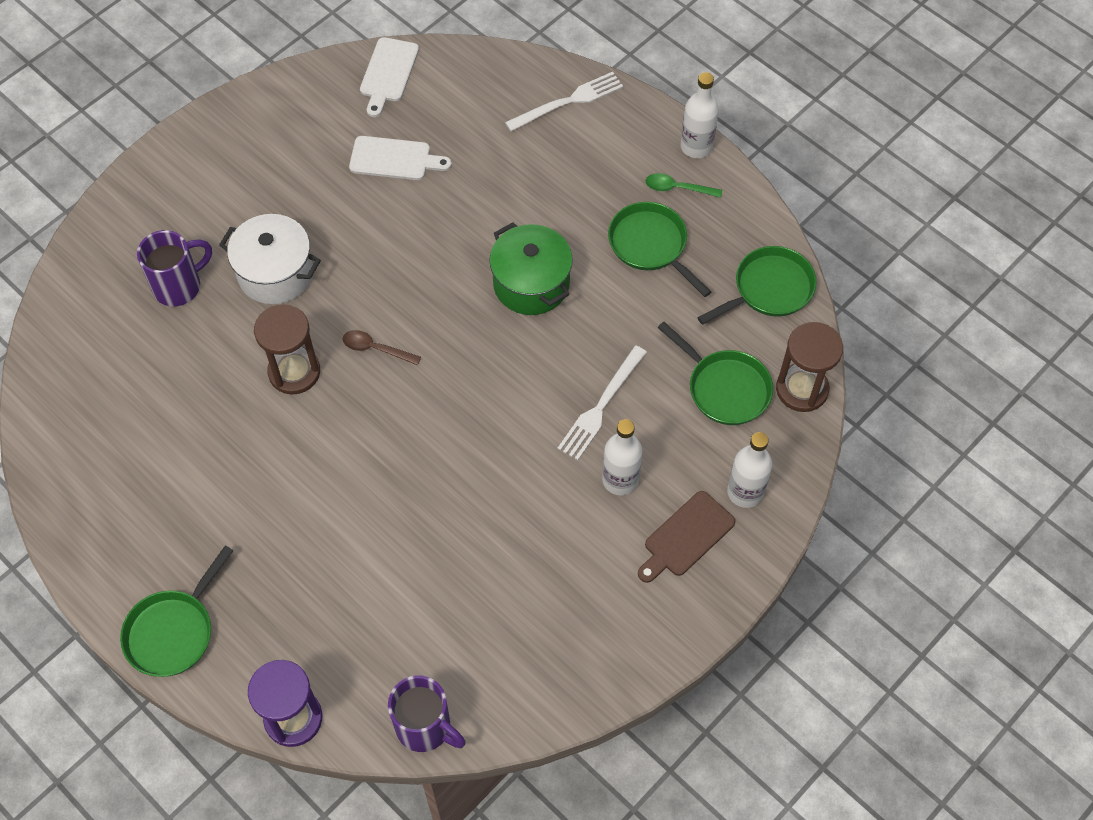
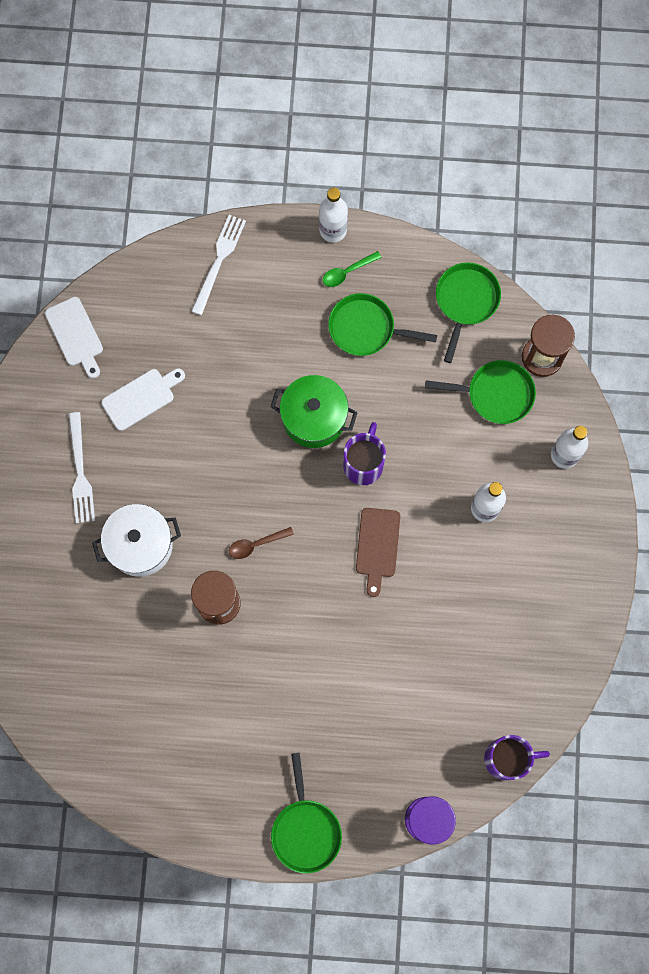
camera: 40 degrees left, 15 degrees up
(179, 286) = (85, 606): purple mug -> purple mug (363, 464)
(601, 405) = (431, 467): white fork -> white fork (80, 471)
(686, 537) = (554, 513): brown cutting board -> brown cutting board (377, 546)

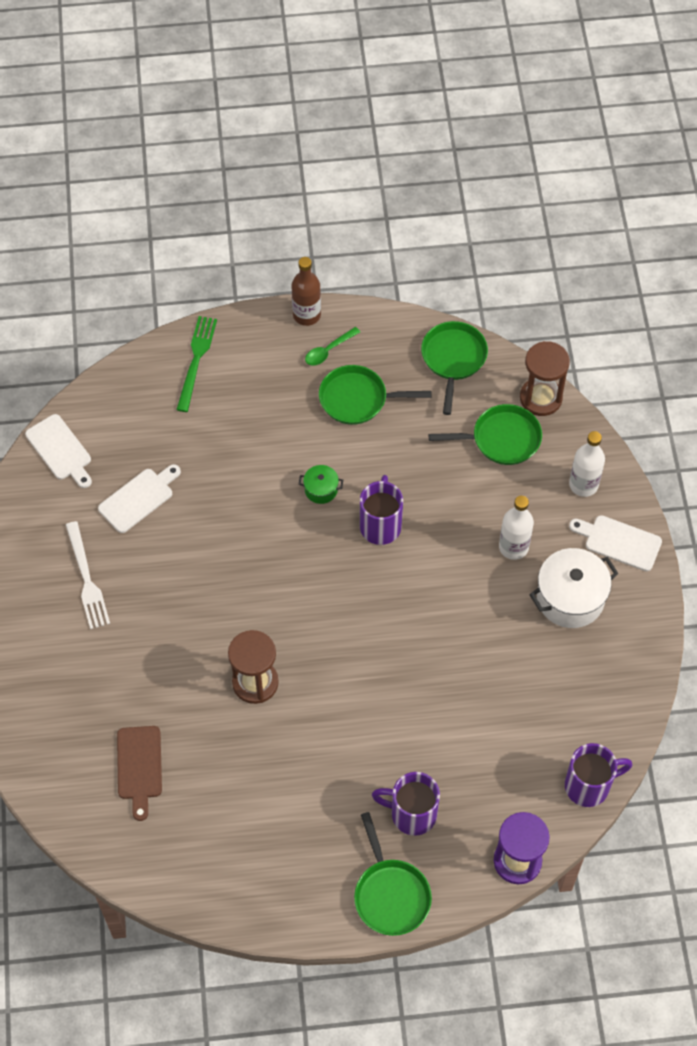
camera: 10 degrees left, 15 degrees down
(140, 545) = (162, 639): white pot -> white pot (570, 598)
(219, 261) = (196, 360): white fork -> green fork
(256, 544) = (284, 619): brown spoon -> none
(314, 418) = (321, 490): green pot -> green pot, size x0.50
(333, 230) = (306, 315): white bottle -> brown bottle
(339, 756) = (411, 814): none -> purple mug
(377, 546) = (410, 601): brown cutting board -> brown cutting board (139, 767)
(586, 520) = (619, 542): none -> white cutting board

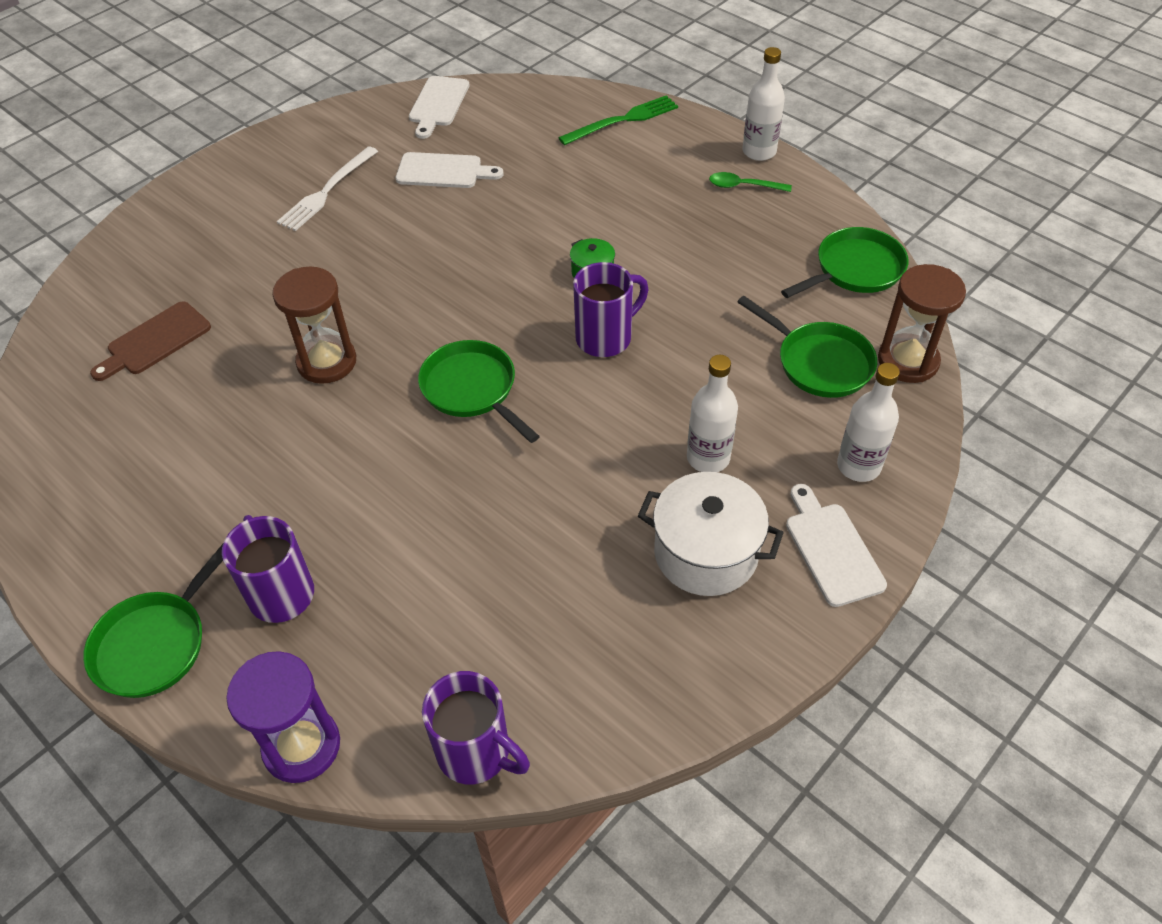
camera: 50 degrees right, 10 degrees down
(306, 315) = (759, 152): brown bottle -> white bottle
(358, 399) = (720, 235): green pan -> green pan (472, 390)

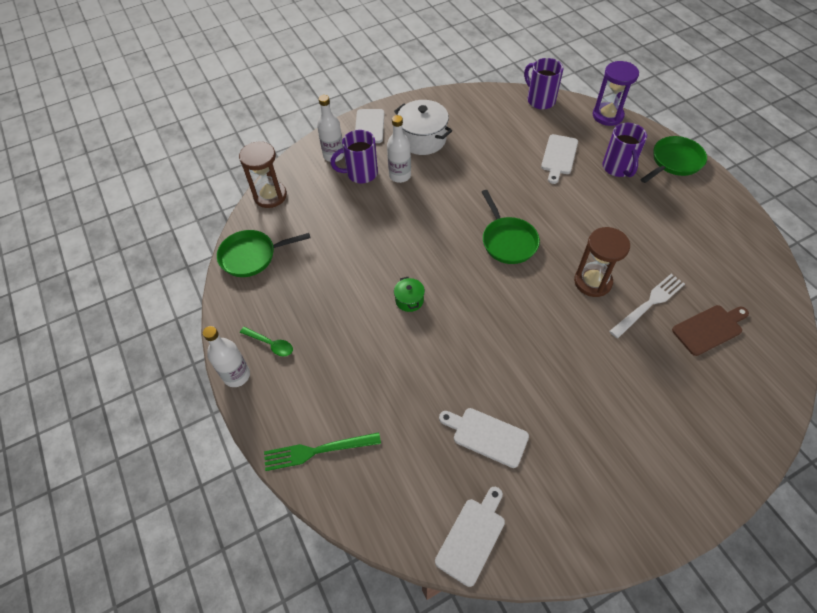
camera: 160 degrees left, 5 degrees up
(327, 191) = (587, 444): white fork -> white fork (649, 304)
(407, 588) = (559, 156): none -> white cutting board
(605, 338) = (421, 252): purple mug -> purple mug (360, 174)
(819, 362) = (315, 207): green pan -> none

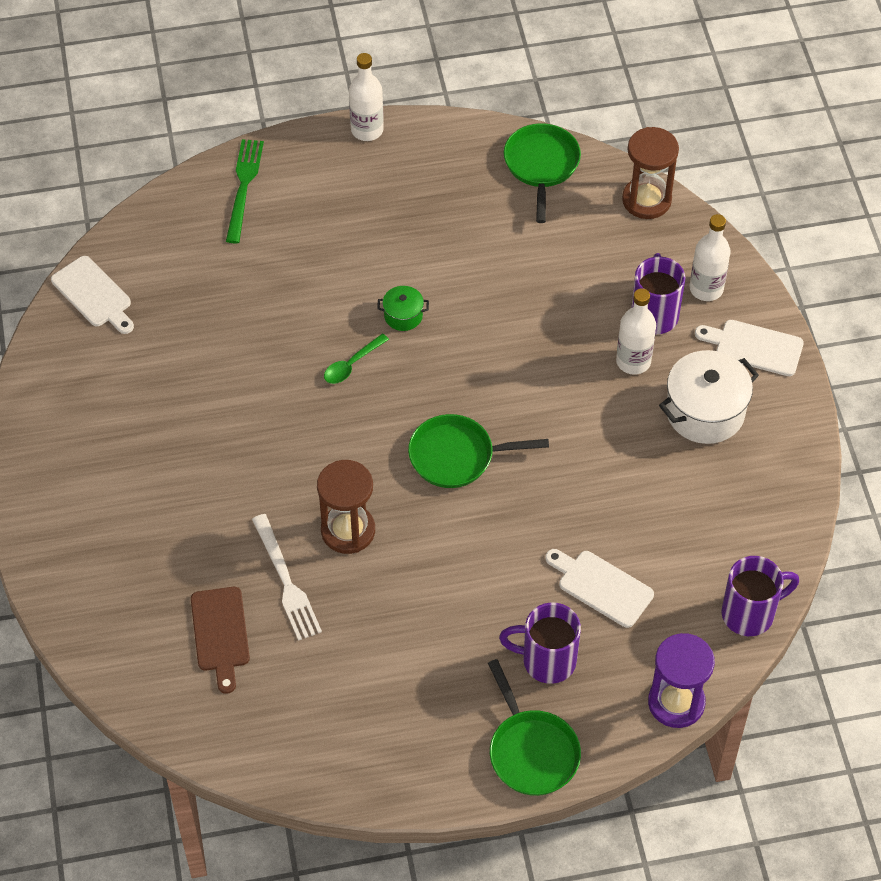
camera: 105 degrees right, 0 degrees up
(271, 344) = (396, 166): green spoon -> green spoon (352, 364)
(487, 436) = (191, 340): white cutting board -> none

